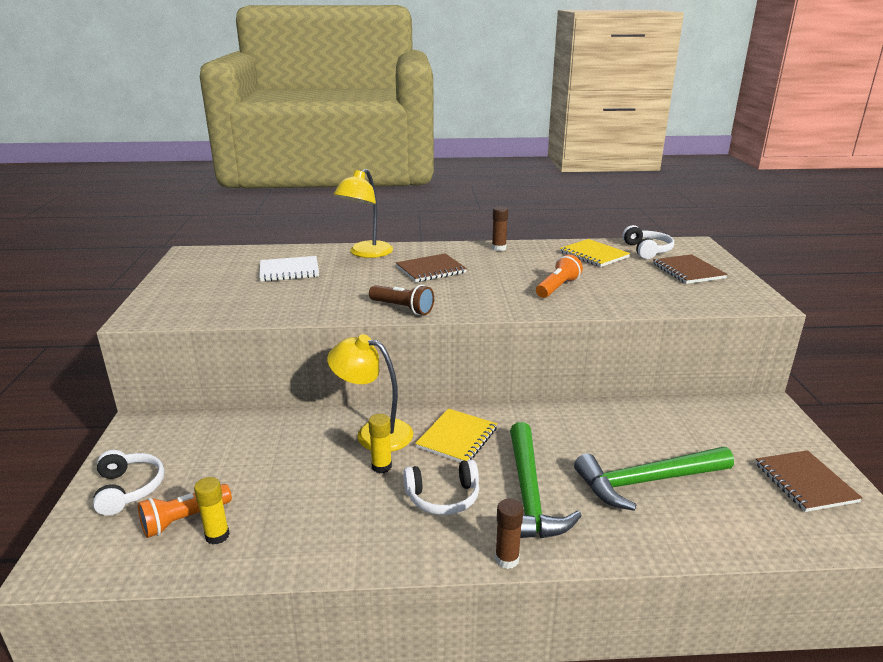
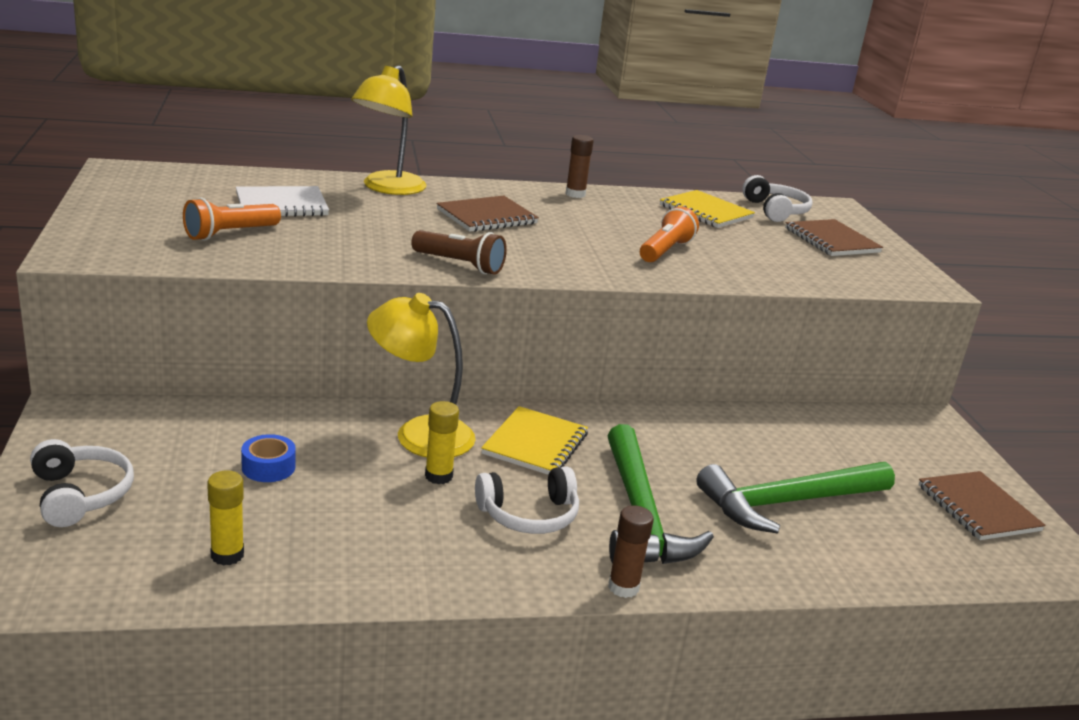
camera: 10 degrees left, 0 degrees up
(184, 519) = (174, 534): orange flashlight -> orange flashlight (230, 234)
(262, 463) = (268, 467): none -> blue tape

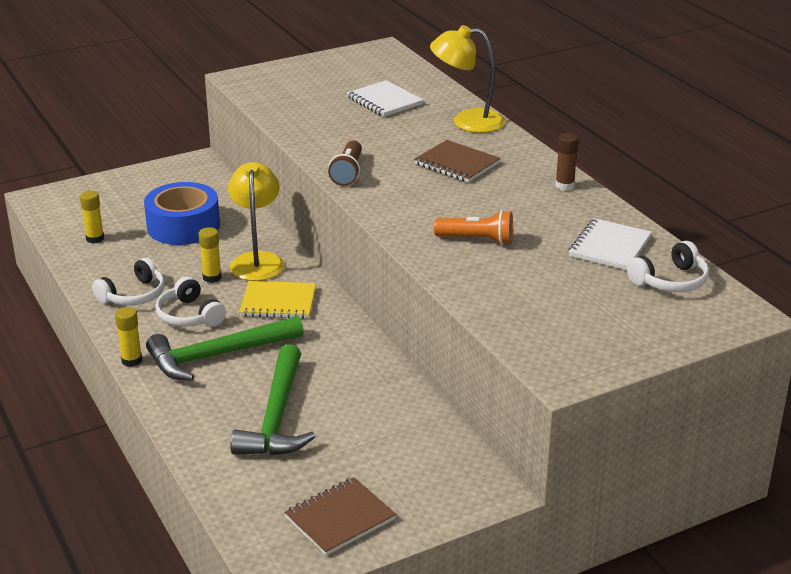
camera: 75 degrees right, 5 degrees up
(81, 495) = (123, 189): white headphones -> white headphones (134, 295)
(230, 234) = (315, 101): orange flashlight -> none
(268, 467) = (183, 226): blue tape -> blue tape, size x2.25
(623, 587) = (132, 361): brown glue stick -> yellow glue stick
(705, 212) = (609, 247): yellow notebook -> white notebook
(788, 503) = (277, 417): green hammer -> green hammer turned 135 degrees counterclockwise
(831, 240) = (621, 317): brown notebook -> none

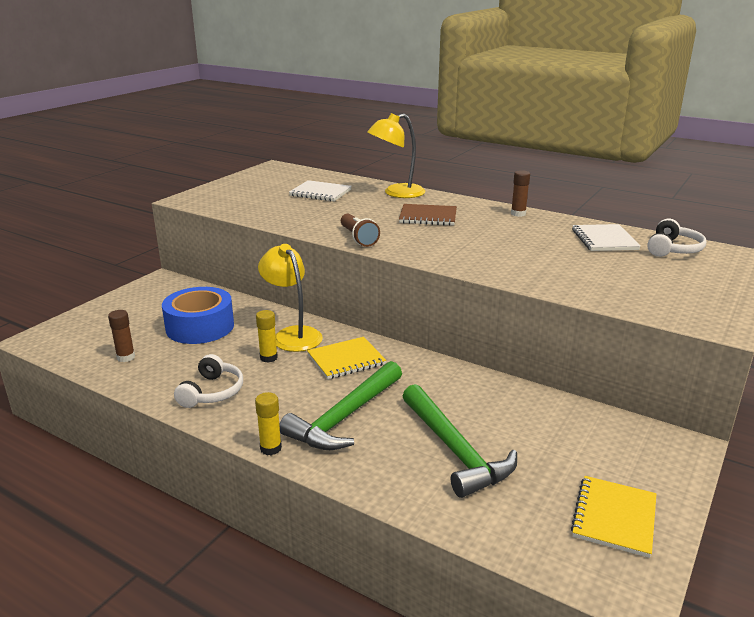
camera: 30 degrees left, 5 degrees down
(95, 239) = (126, 357): yellow glue stick -> brown glue stick
(189, 316) = (282, 393): white headphones -> none
(340, 518) = (614, 517): brown notebook -> yellow notebook
(477, 240) = (516, 257): orange flashlight -> none

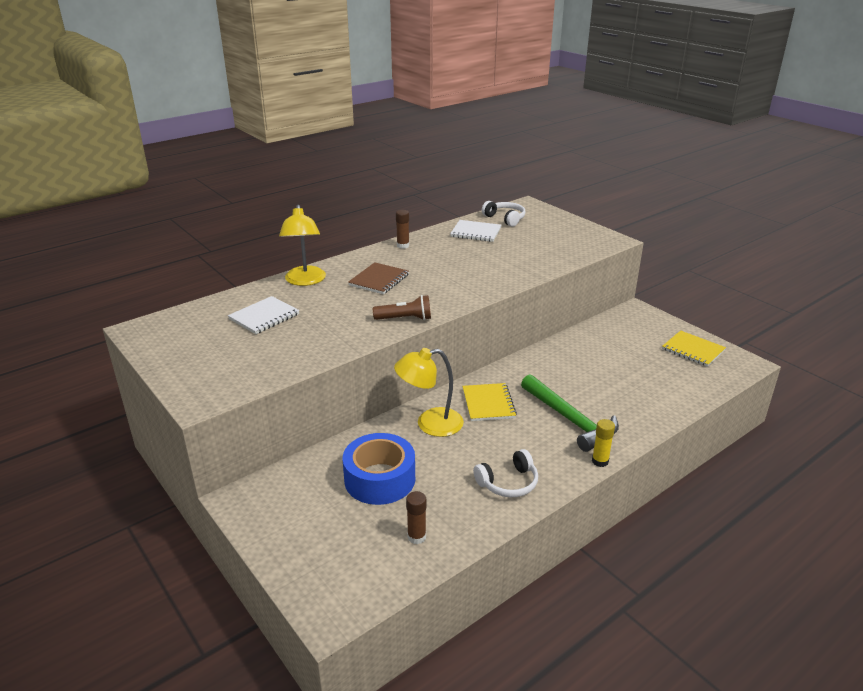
camera: 70 degrees left, 5 degrees up
(212, 392) = (508, 483): white headphones -> white headphones turned 120 degrees clockwise
(268, 358) = (464, 443): yellow glue stick -> none
(455, 450) = (622, 383): green hammer -> none

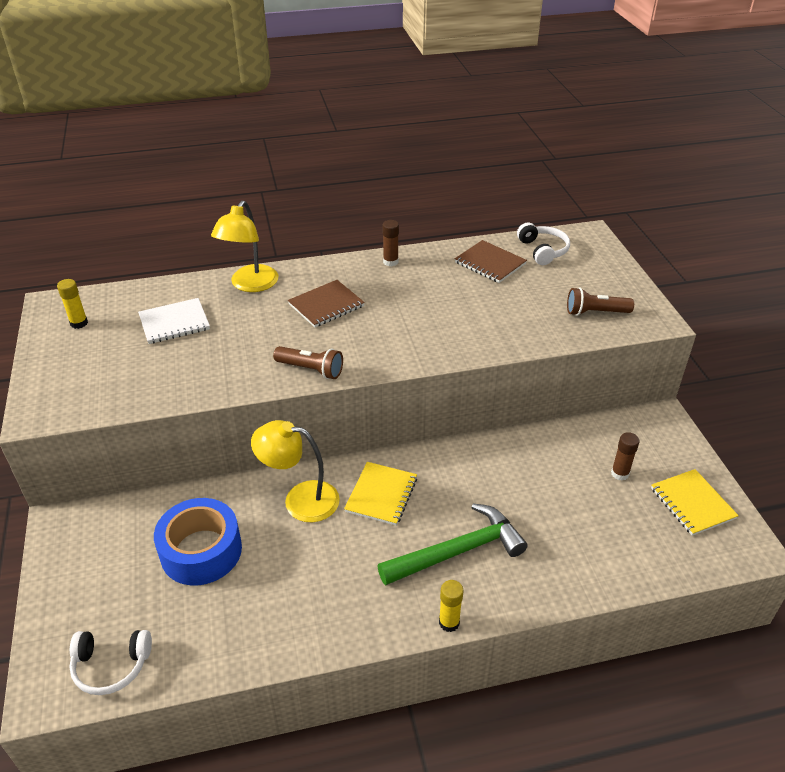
camera: 25 degrees right, 10 degrees up
(177, 336) = (79, 323): none -> yellow glue stick
(416, 537) = (185, 638): brown glue stick -> brown glue stick (620, 473)
(475, 232) = (490, 263): white notebook -> brown notebook
(508, 483) = (325, 610): white headphones -> white headphones (111, 666)
(570, 419) = (458, 551): green hammer -> green hammer turned 105 degrees counterclockwise
(572, 244) = (595, 312): none -> brown flashlight

